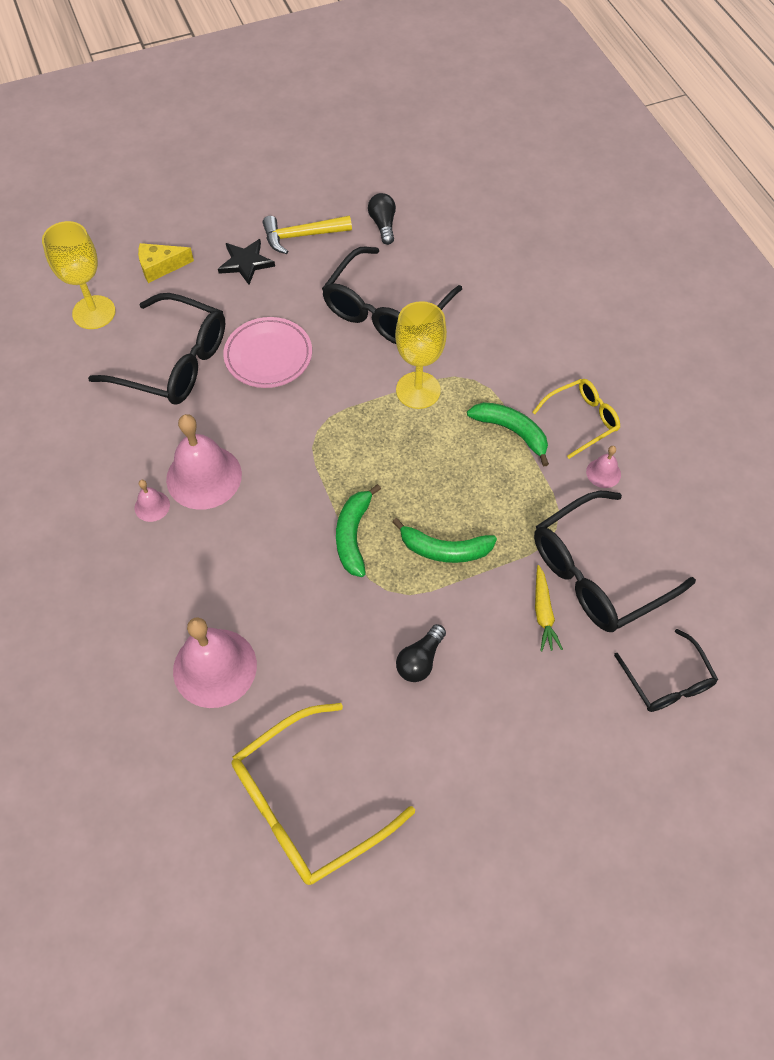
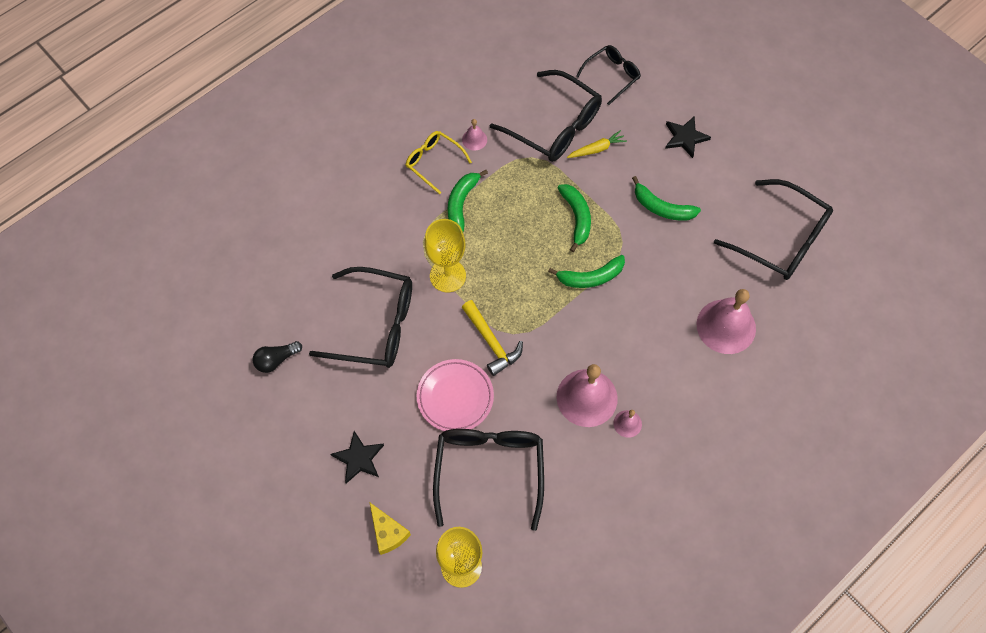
camera: 110 degrees left, 5 degrees up
(301, 236) = (311, 424): yellow hammer -> yellow hammer (492, 342)
(307, 804) = (781, 239): yellow glasses -> black glasses
(420, 660) = (662, 208): black light bulb -> green banana
(525, 741) = (685, 138): none -> black star

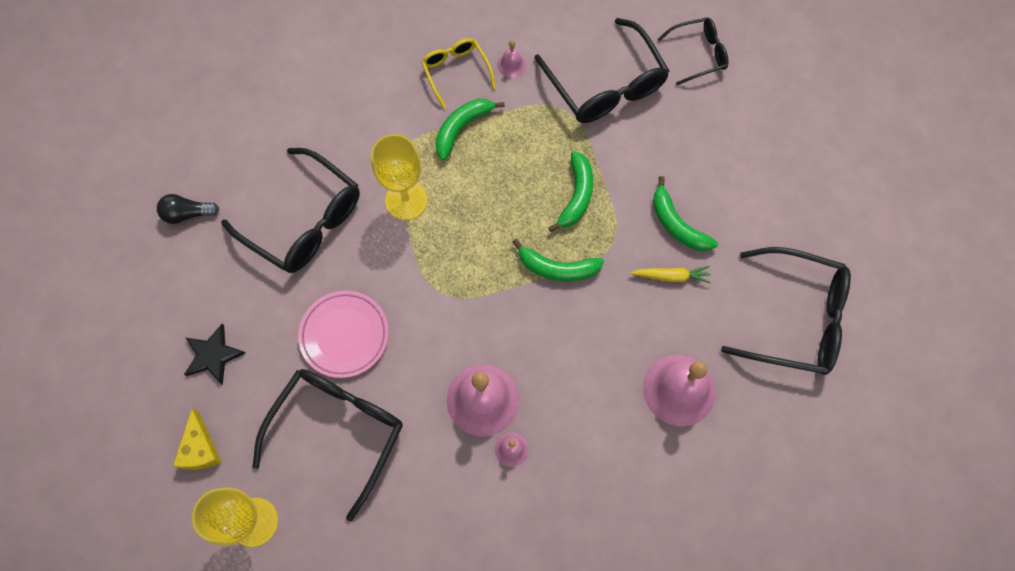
camera: 25 degrees right, 5 degrees up
(492, 342) = (414, 293): yellow hammer -> none
(597, 149) = (638, 129): yellow carrot -> yellow carrot (671, 276)
(685, 138) = (744, 156): black star -> none
(781, 239) = (795, 318): black glasses -> black glasses turned 45 degrees counterclockwise

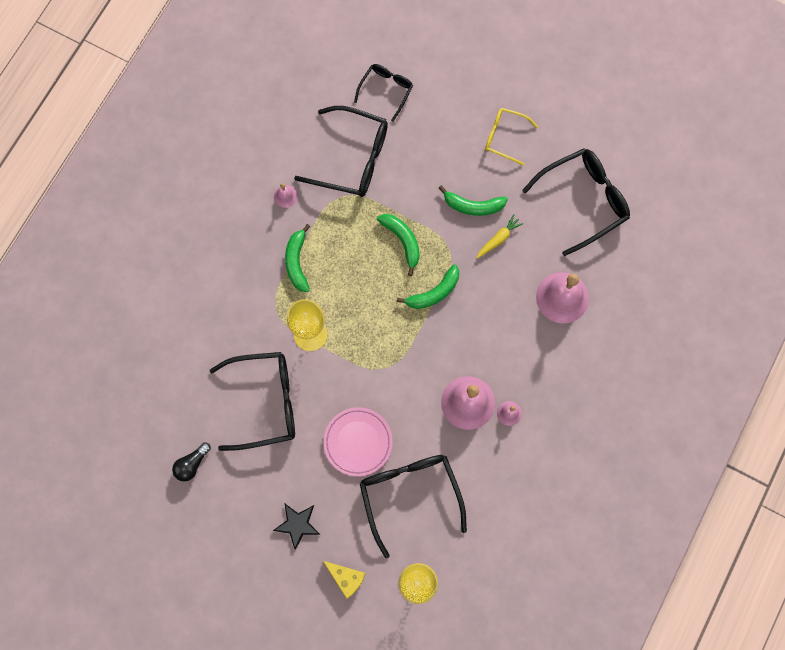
camera: 45 degrees left, 5 degrees up
(456, 72) = (257, 231): yellow glasses -> yellow glasses (504, 137)

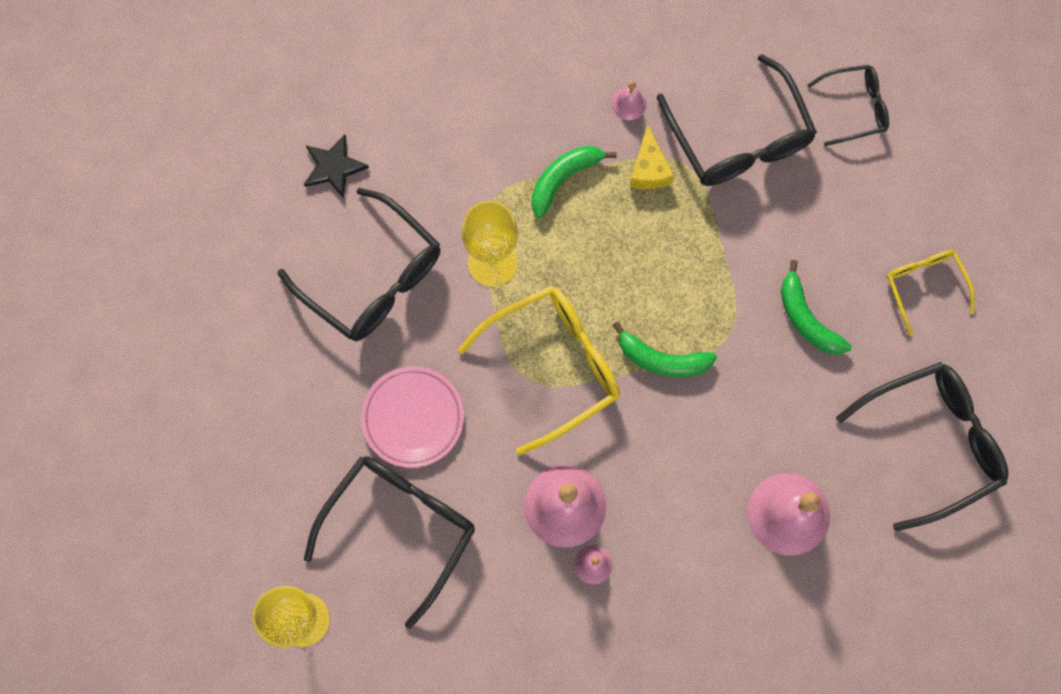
camera: 50 degrees right, 0 degrees up
(192, 464) = (238, 258): black light bulb -> none
(297, 524) = (263, 428): black star -> black star (334, 167)
(346, 578) = (246, 533): yellow cheese -> yellow cheese (649, 169)
(391, 348) = (553, 365): none -> yellow glasses
(402, 241) = (692, 273): green banana -> none
(498, 239) = (793, 380): yellow carrot -> none
(583, 201) = (931, 442): black glasses -> black glasses turned 45 degrees counterclockwise

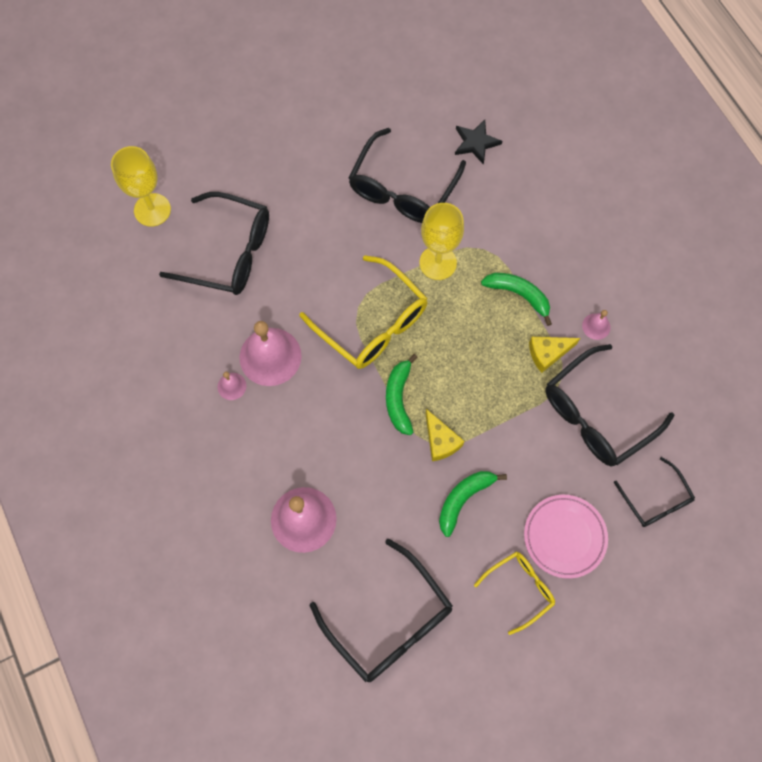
camera: 75 degrees right, 5 degrees down
(413, 418) = (308, 240): pink plate -> pink plate (564, 537)
(728, 325) = (440, 441): none -> yellow cheese

